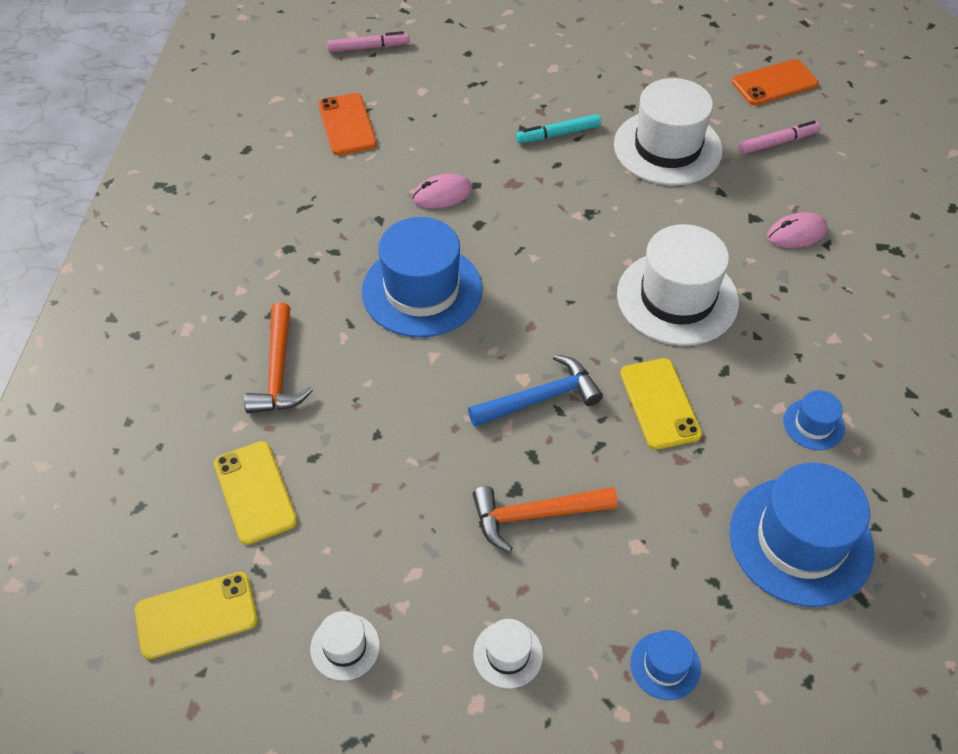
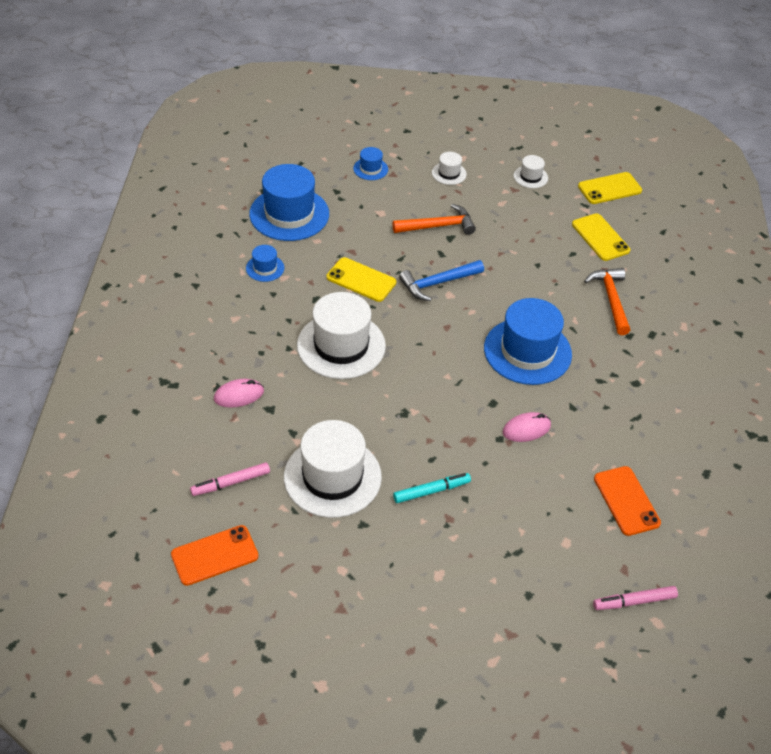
camera: 175 degrees right, 5 degrees down
(659, 403) = (361, 280): yellow phone -> yellow phone turned 45 degrees counterclockwise

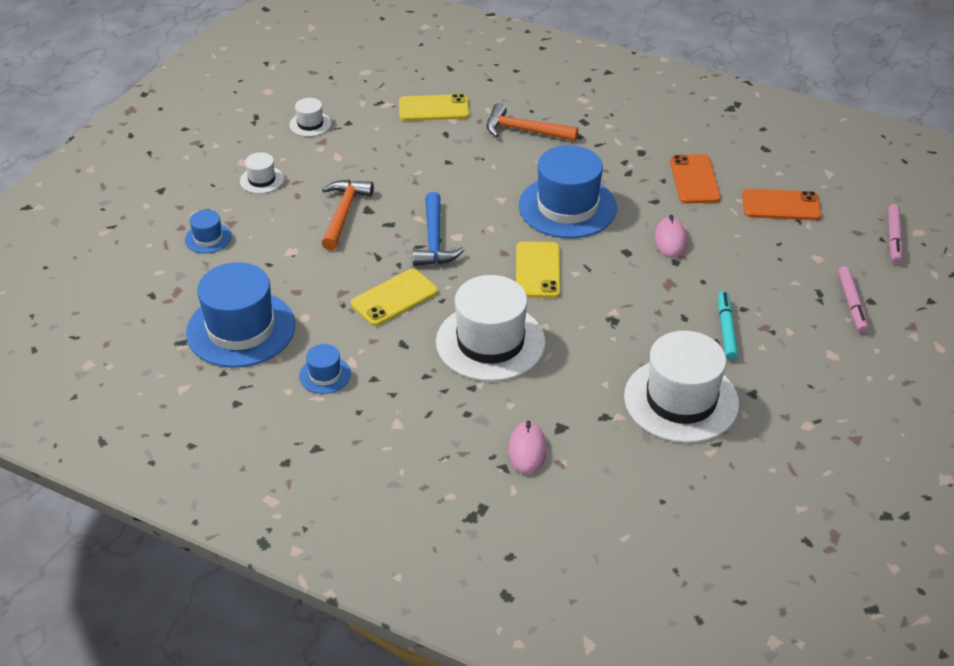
camera: 65 degrees left, 5 degrees down
(214, 555) = (759, 527): orange phone -> orange phone (694, 179)
(231, 483) = (659, 489): pink marker -> pink marker (851, 304)
(609, 188) = (365, 79): yellow phone -> yellow phone (537, 270)

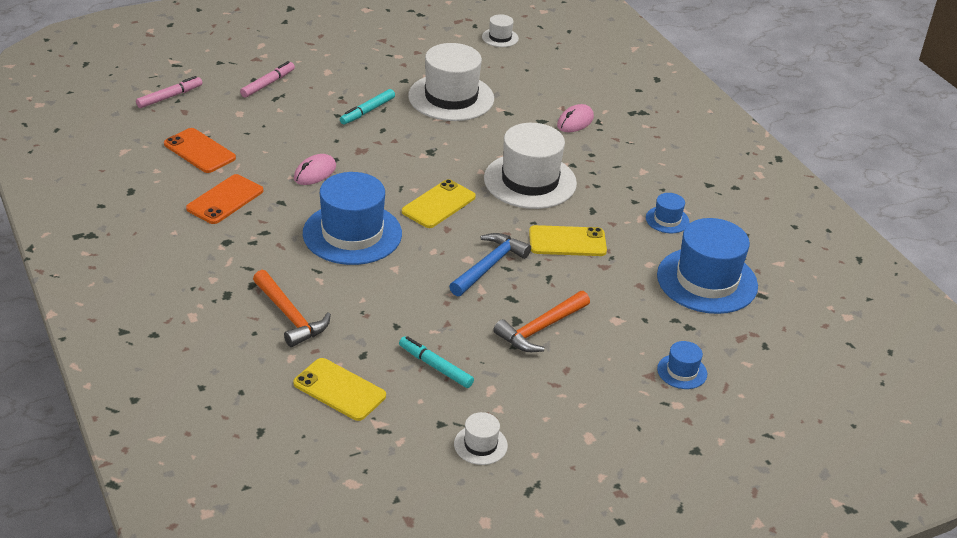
camera: 145 degrees left, 5 degrees down
(262, 180) = (586, 405): white hat -> white hat (500, 37)
(390, 151) = (435, 366): none -> turquoise marker

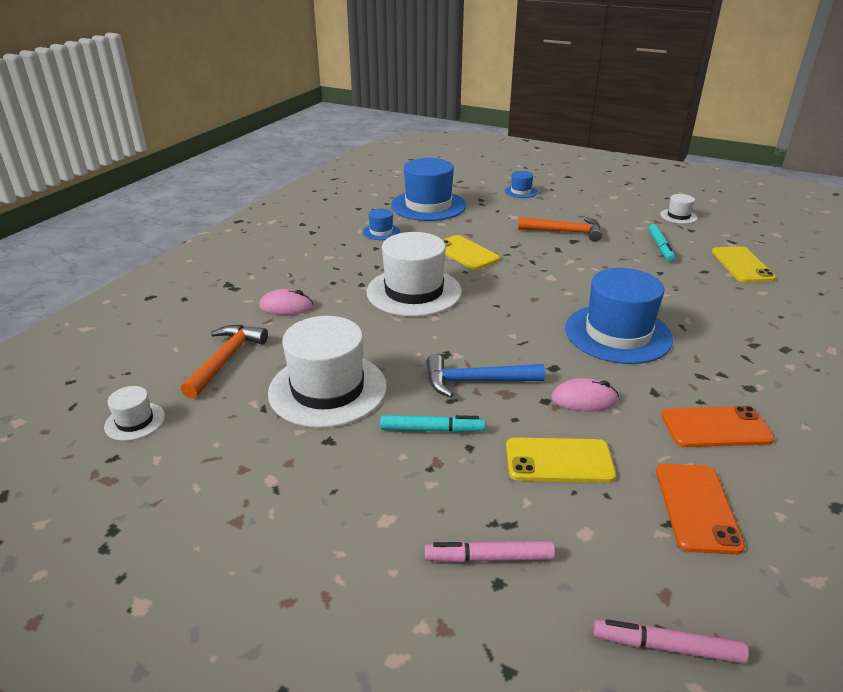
camera: 125 degrees left, 5 degrees down
(290, 316) = (739, 311): orange hammer -> orange hammer (225, 360)
(438, 204) = (512, 315): yellow phone -> yellow phone (559, 461)
(489, 266) = (542, 267): blue hammer -> blue hammer (476, 381)

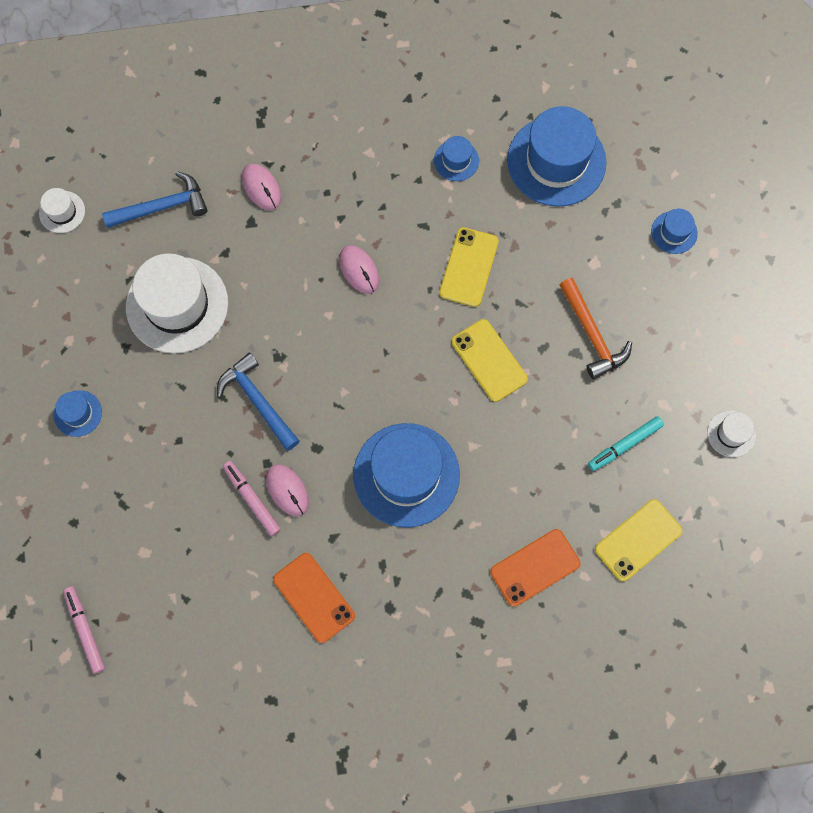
camera: 55 degrees right, 40 degrees up
(225, 360) = (162, 207): orange hammer -> blue hammer
(362, 512) = (78, 413): none -> blue hat
(414, 292) = (359, 270): white hat -> pink mouse
(432, 430) = (180, 405): turquoise marker -> none
(489, 557) = (89, 507): pink marker -> pink marker (252, 499)
(559, 461) = (203, 505): yellow phone -> yellow phone (489, 360)
(697, 507) = (212, 611): orange phone -> orange phone (535, 567)

